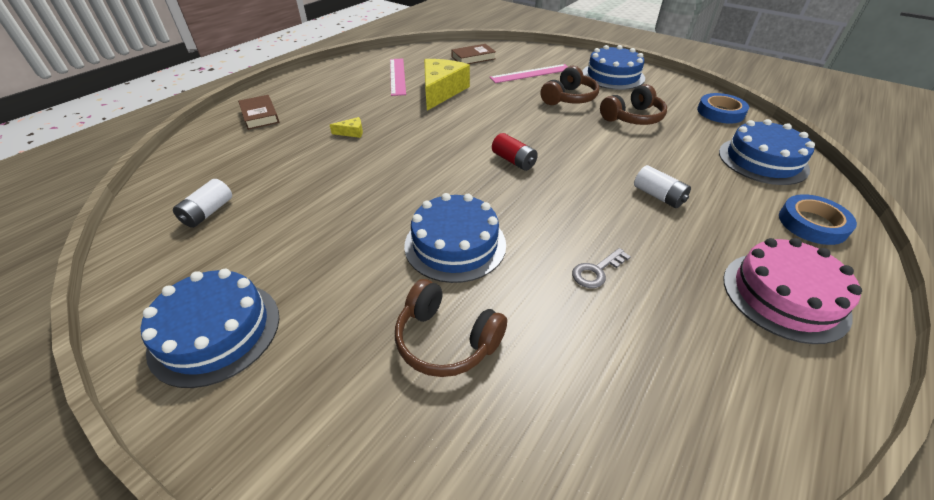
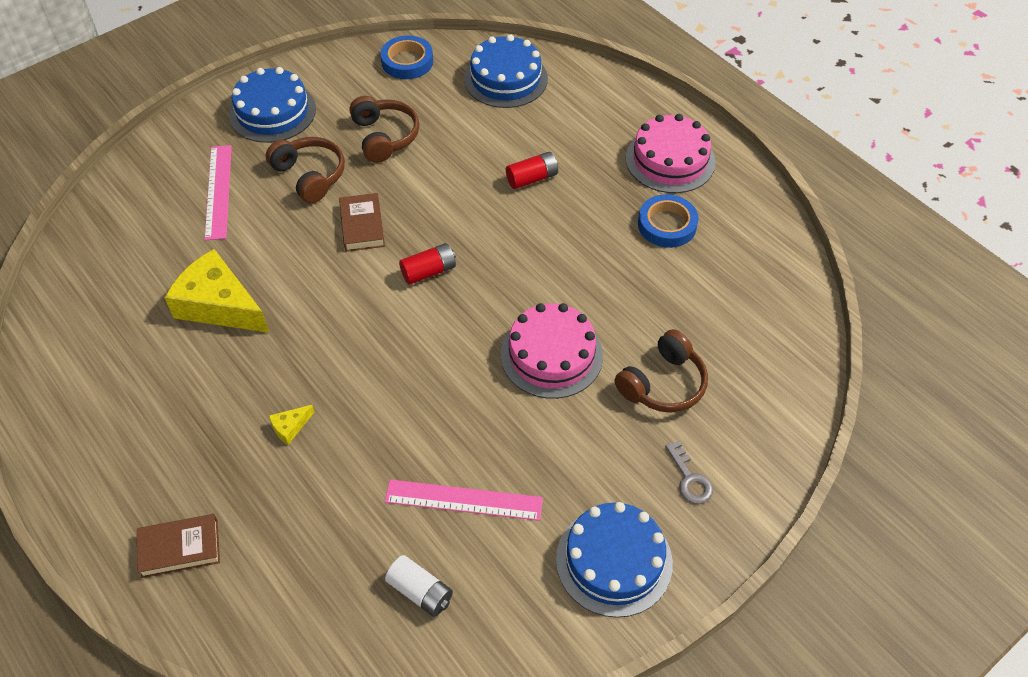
camera: 75 degrees left, 10 degrees up
(351, 132) = (290, 427): yellow cheese -> yellow cheese turned 135 degrees counterclockwise
(397, 76) = (135, 351): pink ruler -> pink ruler (463, 500)
(455, 244) = (551, 355): blue cake -> pink cake
(473, 58) = (124, 242): brown book -> brown book (362, 226)
(596, 271) = (615, 261): grey key -> grey key (690, 479)
(658, 196) = (532, 178): white battery -> red battery
(812, 223) = (601, 99): blue tape -> blue tape (667, 225)

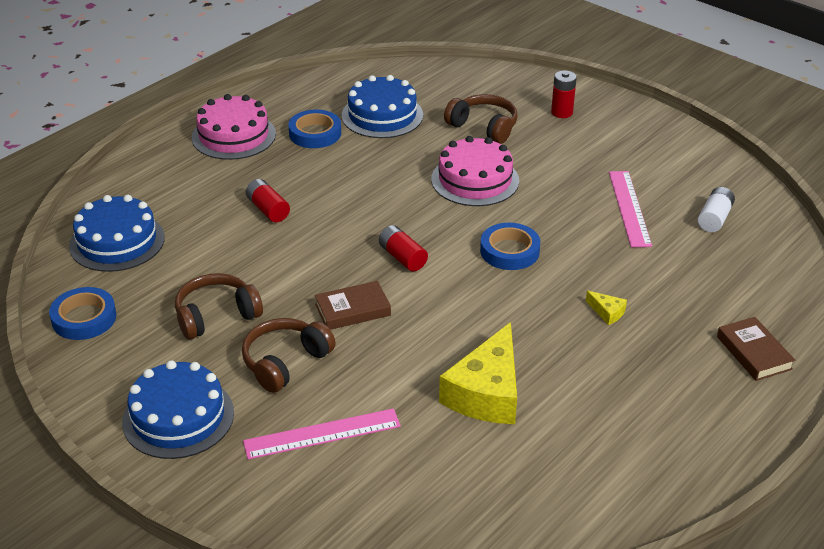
camera: 100 degrees left, 15 degrees down
(414, 362) = (509, 251): none -> blue tape
(614, 561) = (642, 139): blue cake -> blue cake (382, 115)
(690, 479) = (562, 112): grey key -> red battery

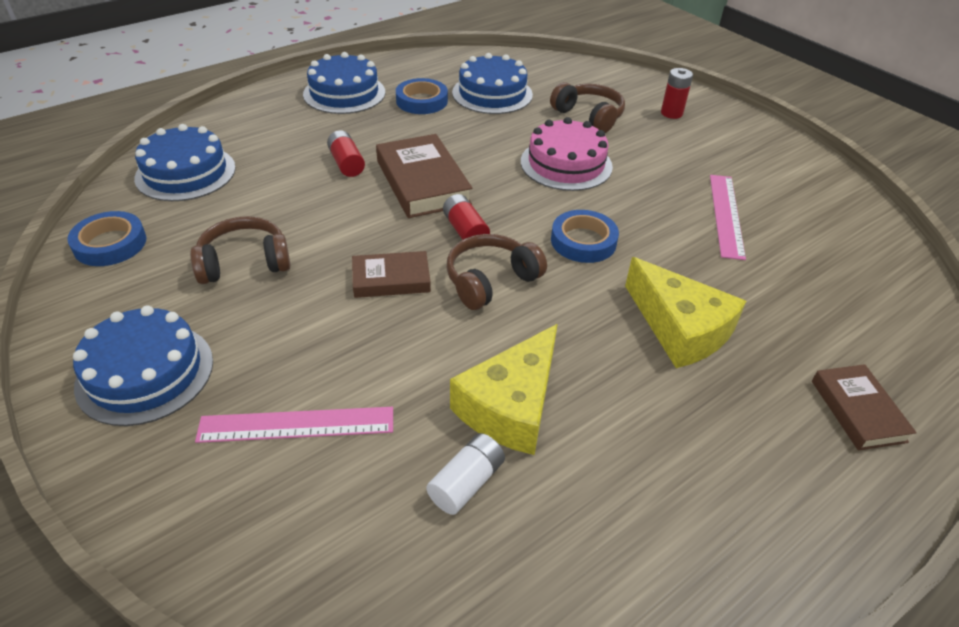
camera: 10 degrees right, 5 degrees up
(233, 136) = (344, 93): pink cake -> blue cake
(285, 362) = (293, 327): brown headphones -> brown headphones (490, 280)
(347, 217) = (422, 182): none -> brown book
(607, 312) = (680, 328): yellow cheese -> yellow cheese, size x2.45
(714, 218) = (822, 240): white battery -> white battery (466, 483)

